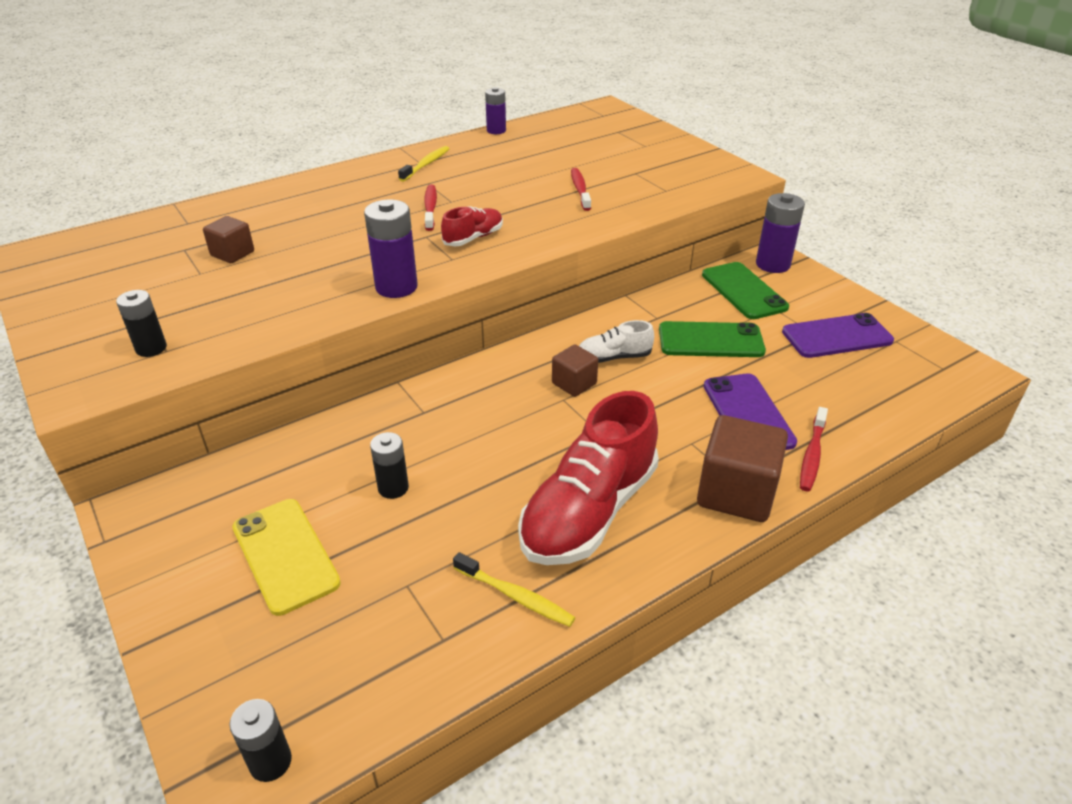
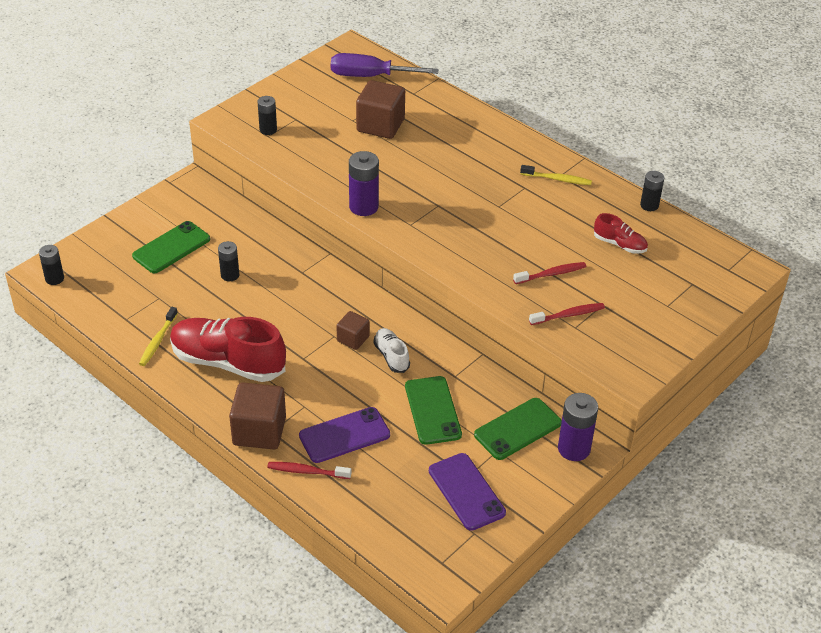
camera: 75 degrees right, 5 degrees up
(114, 248) = (370, 76): none -> purple screwdriver
(232, 254) = (380, 125): brown cube -> brown cube, size x1.77
(285, 555) = (171, 248): yellow phone -> green phone
(430, 208) = (482, 198): red toothbrush -> red toothbrush (568, 315)
(473, 238) = (444, 229): red shoe -> red shoe (619, 244)
(496, 130) = (649, 205): purple battery -> black battery

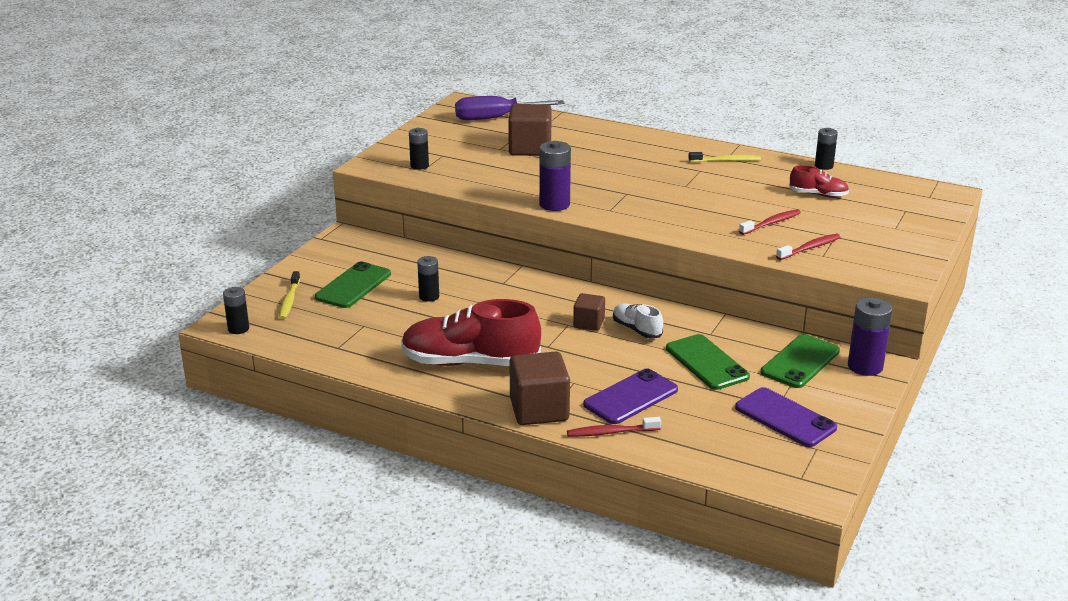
camera: 15 degrees left, 15 degrees down
(158, 341) = (383, 358): yellow toothbrush -> yellow toothbrush (289, 300)

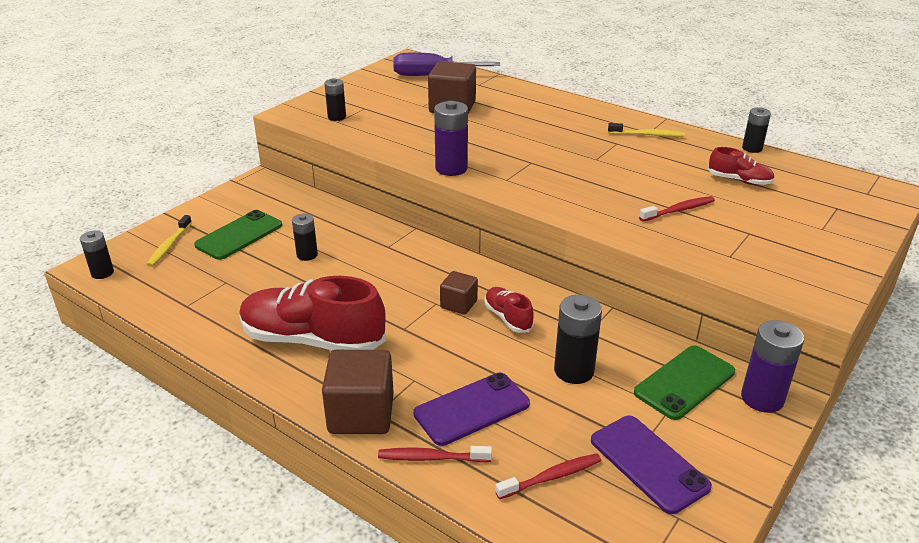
camera: 10 degrees right, 5 degrees up
(636, 329) = (508, 318): white shoe -> red shoe
(706, 363) = (574, 371): green phone -> black battery
(809, 248) = (716, 245): red toothbrush -> red toothbrush (551, 477)

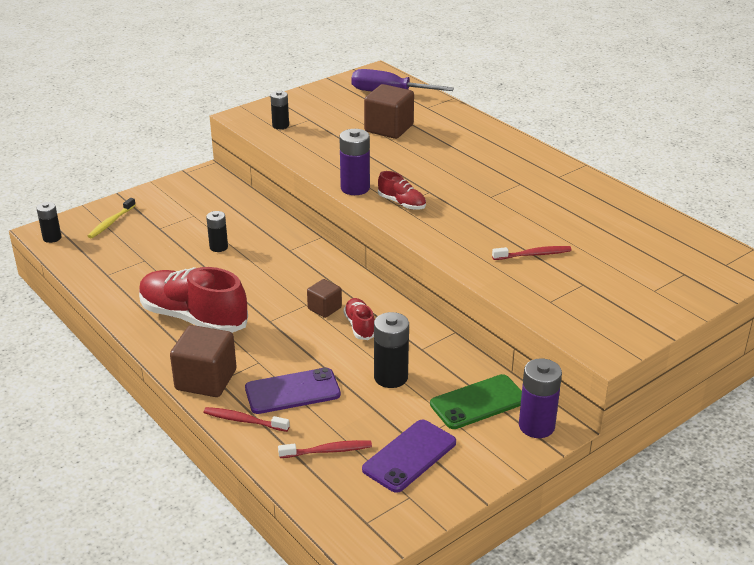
camera: 15 degrees right, 0 degrees up
(239, 235) = (170, 222): green phone -> none
(647, 135) = (555, 179): yellow toothbrush -> none
(648, 463) = (409, 456): purple phone -> purple phone turned 60 degrees clockwise
(739, 180) = (610, 235): red shoe -> red shoe (402, 203)
(752, 148) = (647, 206): black battery -> none

